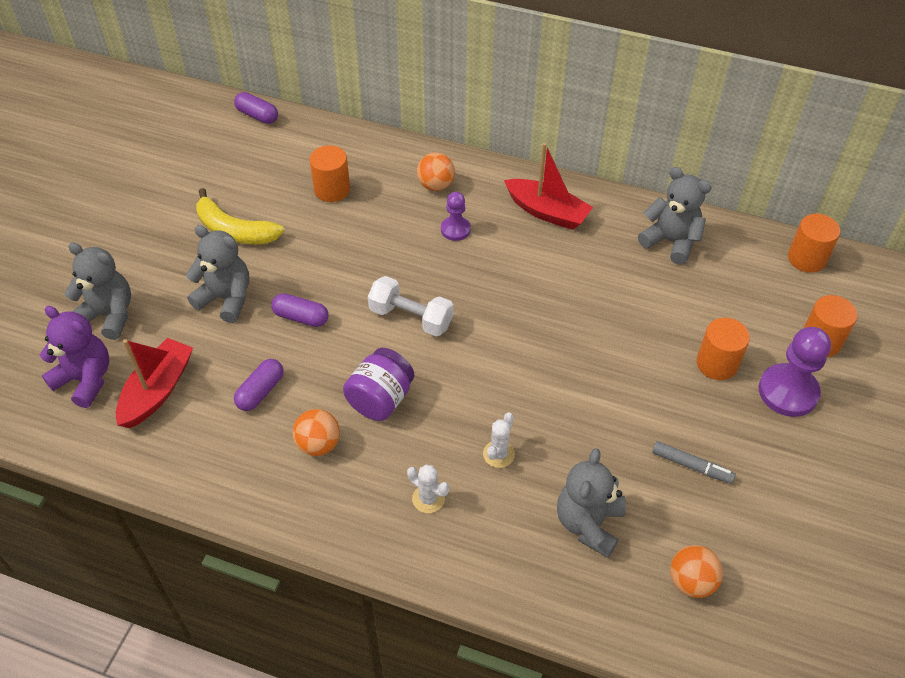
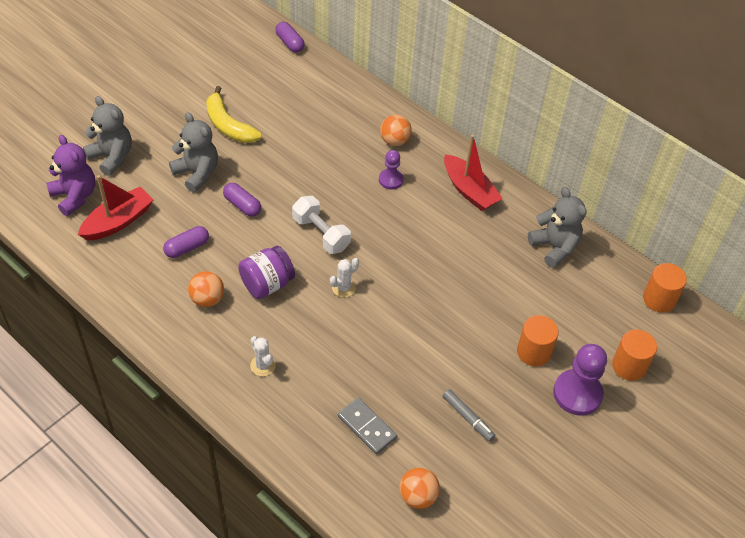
camera: 20 degrees right, 0 degrees up
(332, 190) = (315, 118): orange cylinder -> none
(498, 454) = (329, 354): white cactus -> white cactus (343, 288)
(588, 523) = (366, 427): grey teddy bear -> grey domino

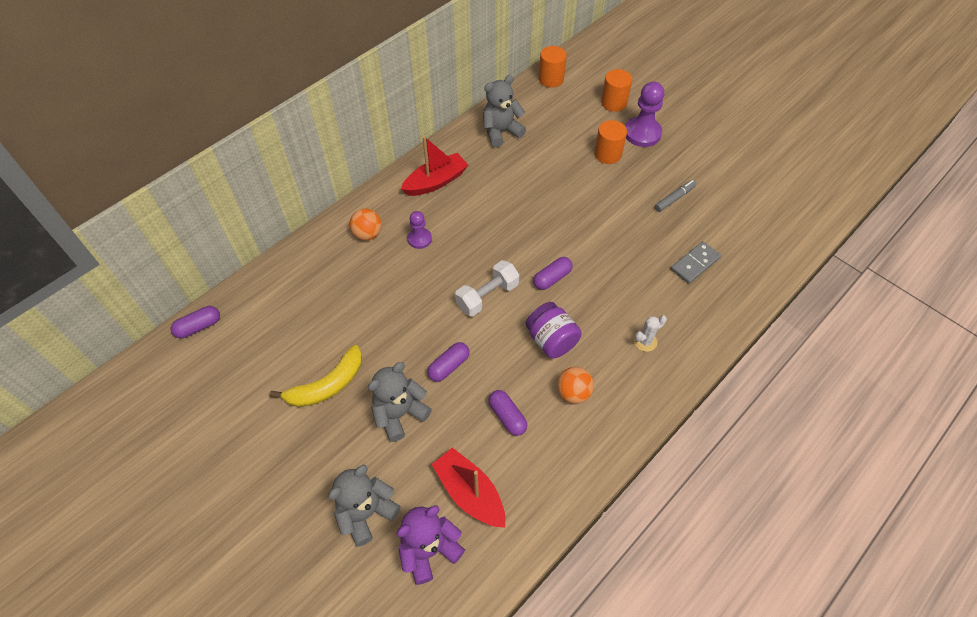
camera: 85 degrees left, 5 degrees up
(343, 288) = (552, 278): white cactus -> purple capsule
(417, 496) = (749, 233): orange ball -> none

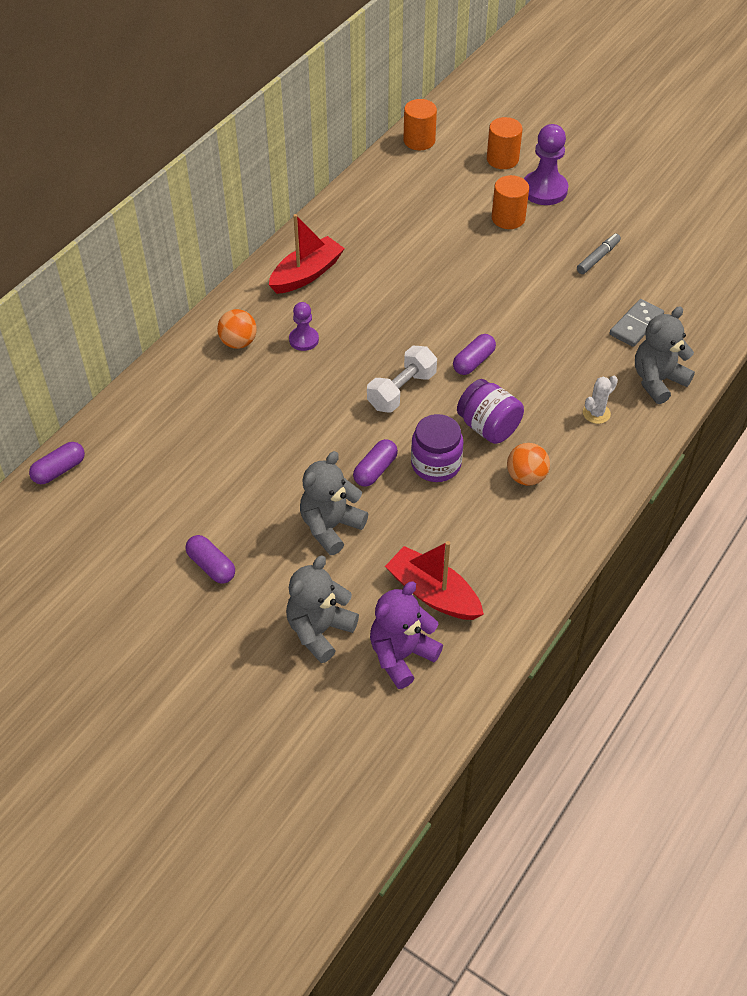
camera: 10 degrees left, 5 degrees down
(327, 385) = (236, 510): yellow banana -> none
(500, 368) = (436, 464): none -> purple jar
(501, 132) = (372, 208): grey teddy bear -> grey teddy bear (657, 381)
(507, 416) = (456, 511): purple capsule -> purple capsule (211, 566)

